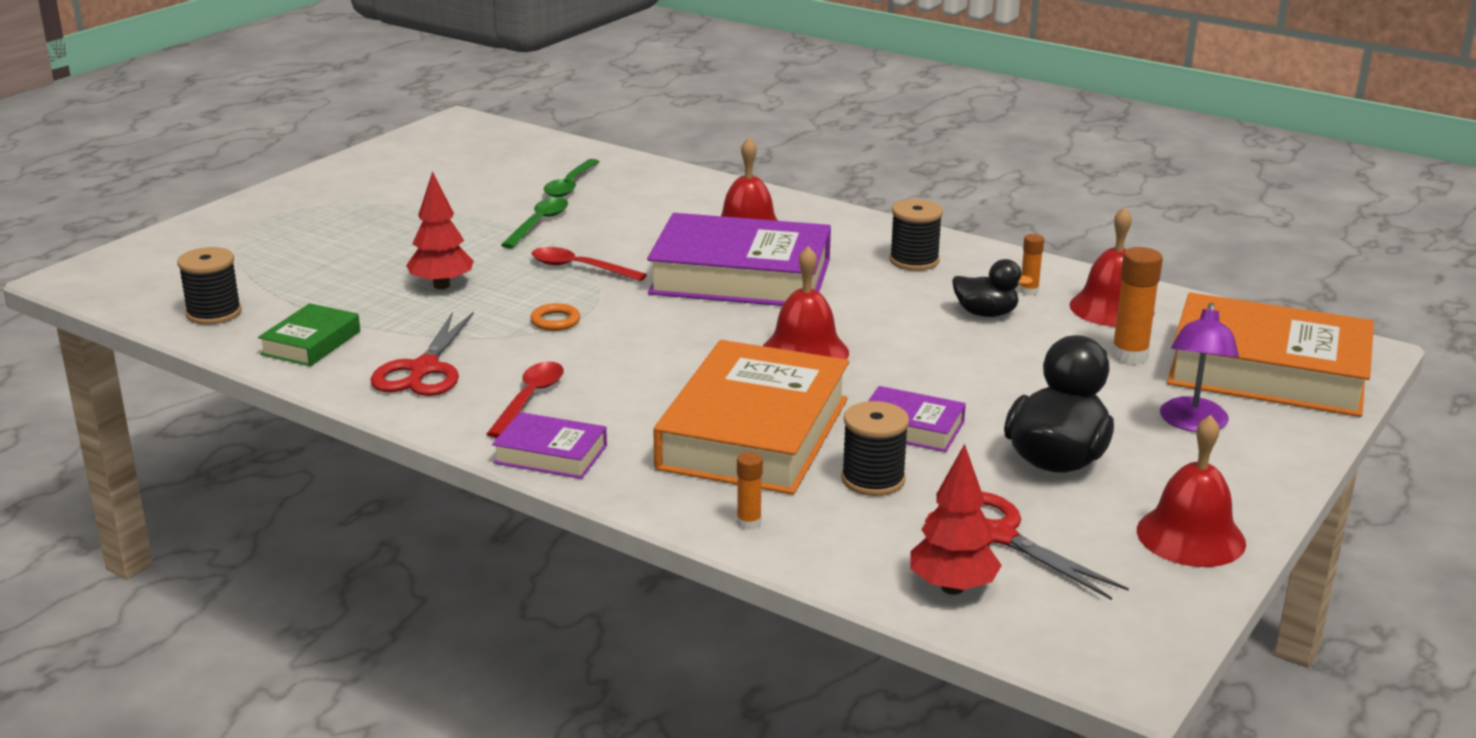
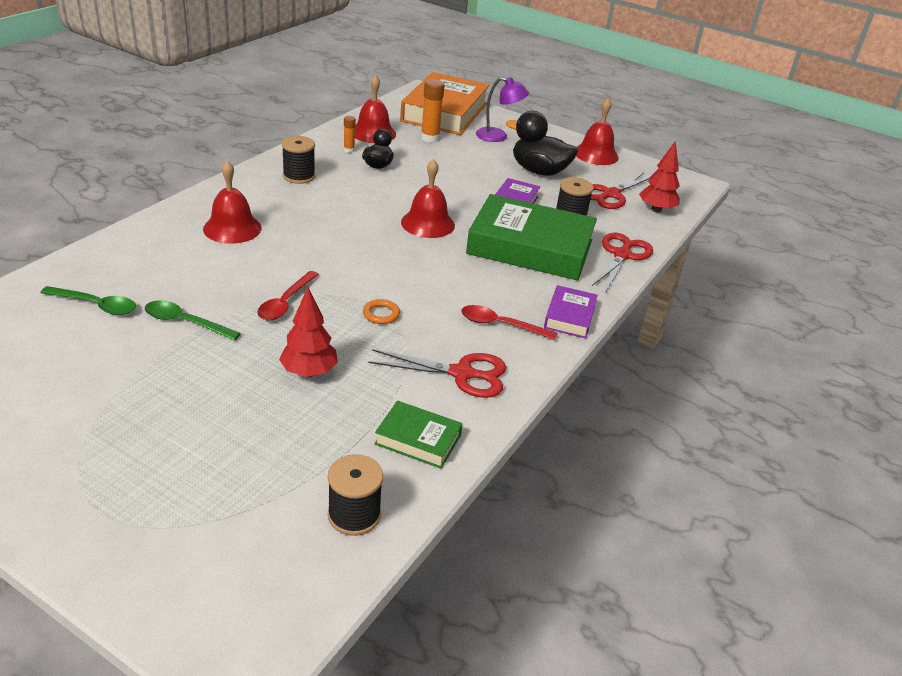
camera: 95 degrees left, 10 degrees up
(740, 276) = (313, 236): purple book -> none
(749, 523) = (622, 255): orange glue stick -> red scissors
(753, 433) = (530, 247): orange book -> green book

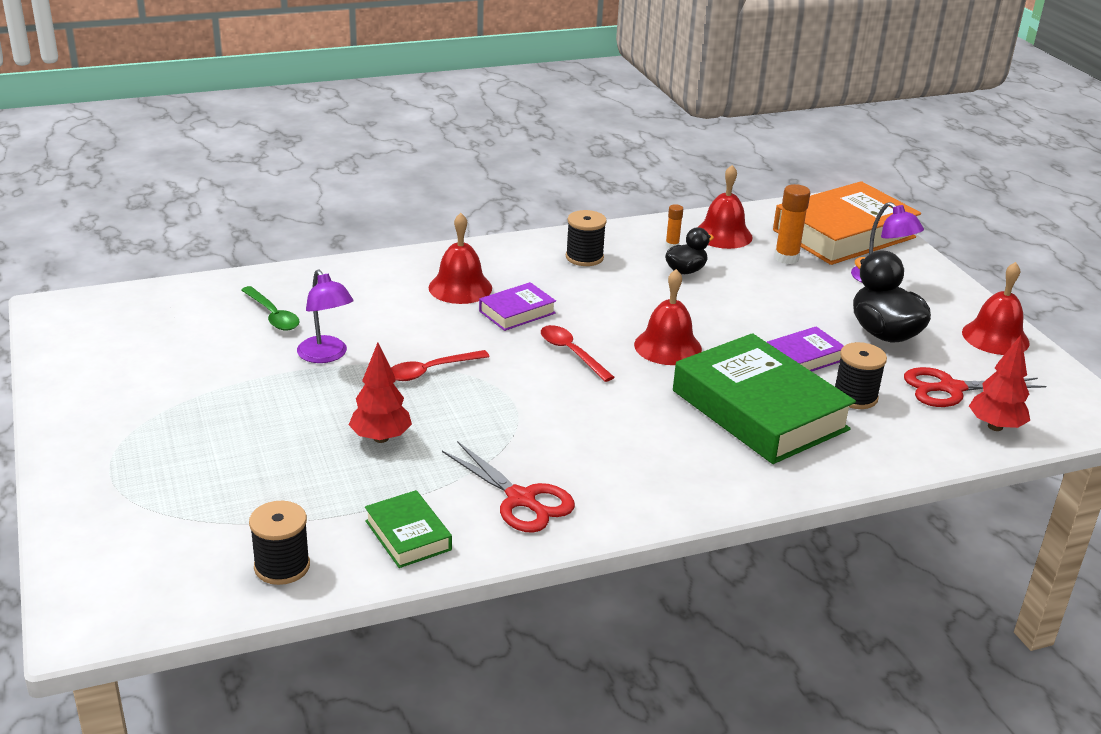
camera: 40 degrees right, 5 degrees down
(185, 322) = (326, 356): green spoon -> purple lamp
(381, 314) = (508, 415): orange ring -> none
(501, 325) = (621, 472): red spoon -> red spoon (571, 353)
(569, 316) = (712, 495): purple book -> purple book (517, 312)
(622, 255) = (870, 459): red scissors -> none

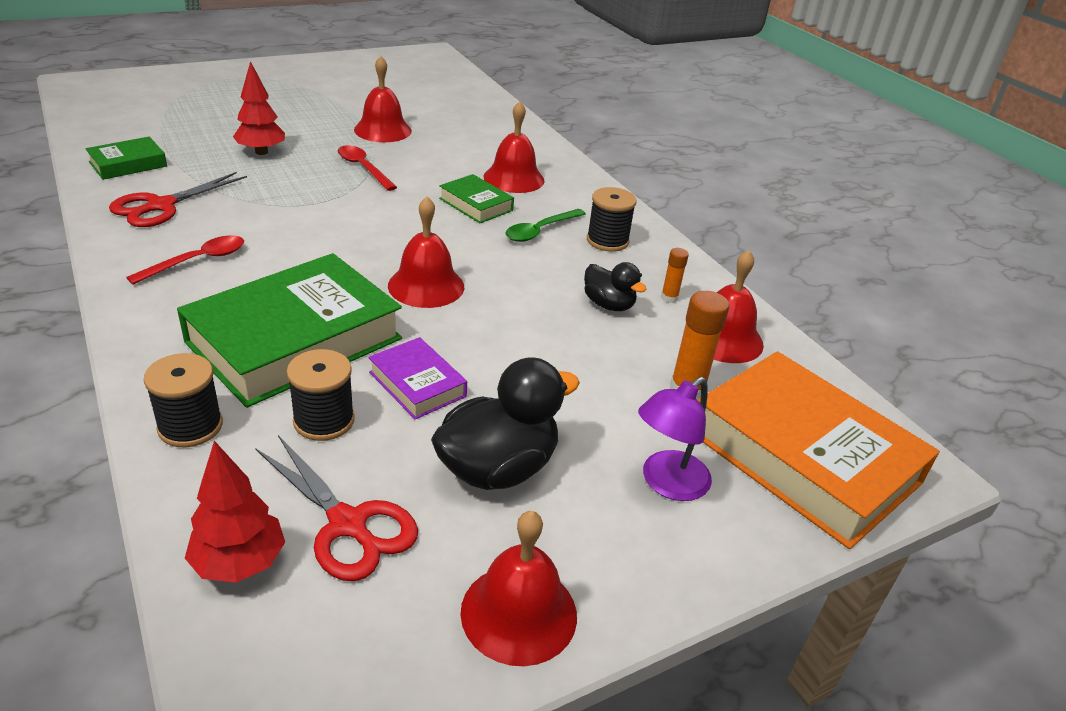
camera: 80 degrees right, 5 degrees up
(272, 315) = (440, 110): green spoon -> green spoon (540, 231)
(282, 566) = (109, 127): black spool -> black spool (190, 426)
(326, 356) = (383, 130): purple lamp -> red bell
(517, 312) = (476, 204): purple book -> green book
(571, 353) = (403, 231): red spoon -> red spoon (197, 261)
(950, 389) = (347, 524): red scissors -> red scissors turned 150 degrees clockwise

